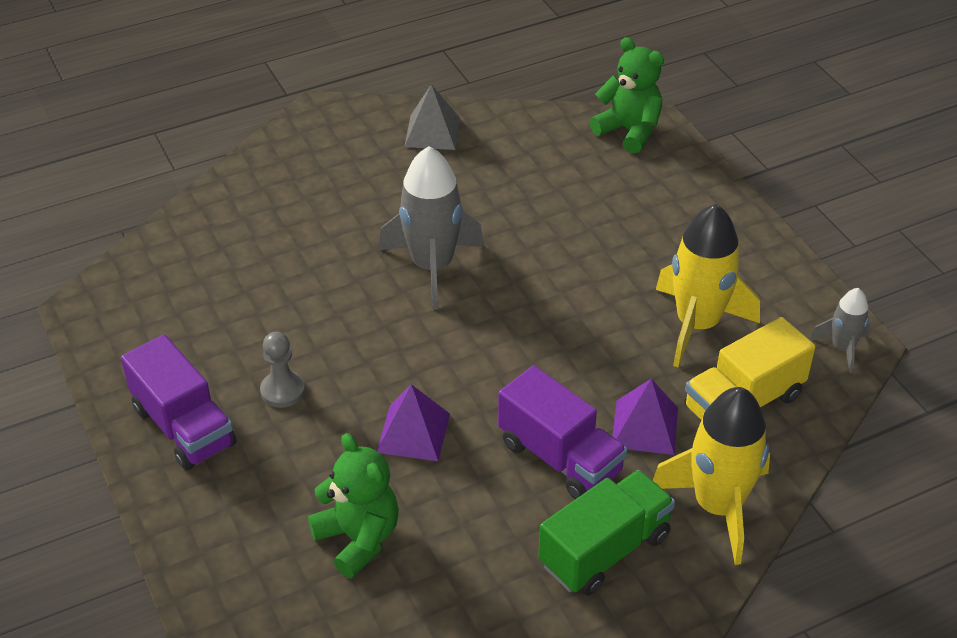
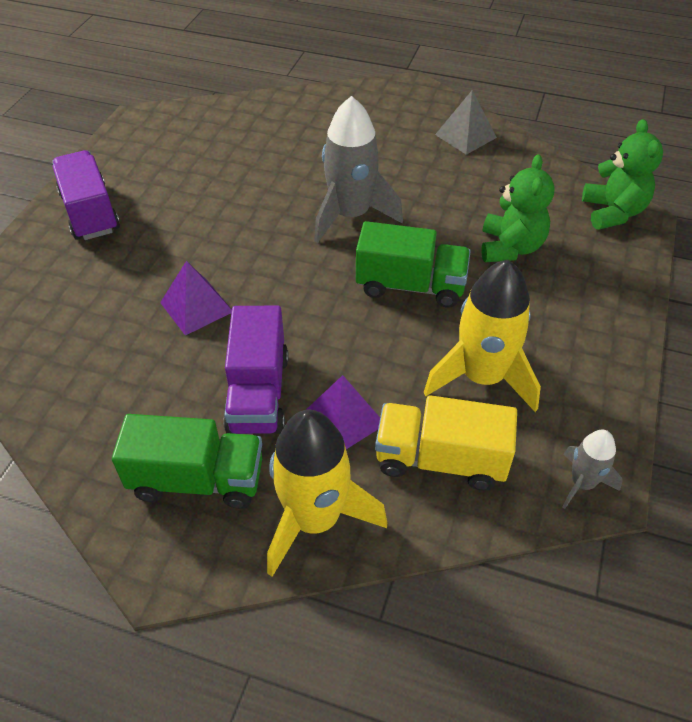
camera: 45 degrees right, 5 degrees up
(184, 427) = (90, 213): purple truck -> purple truck turned 150 degrees clockwise
(282, 391) = (164, 229): grey pawn -> none
(358, 538) = (77, 345): green teddy bear -> green teddy bear (510, 247)
(559, 292) = (410, 286): none -> green truck

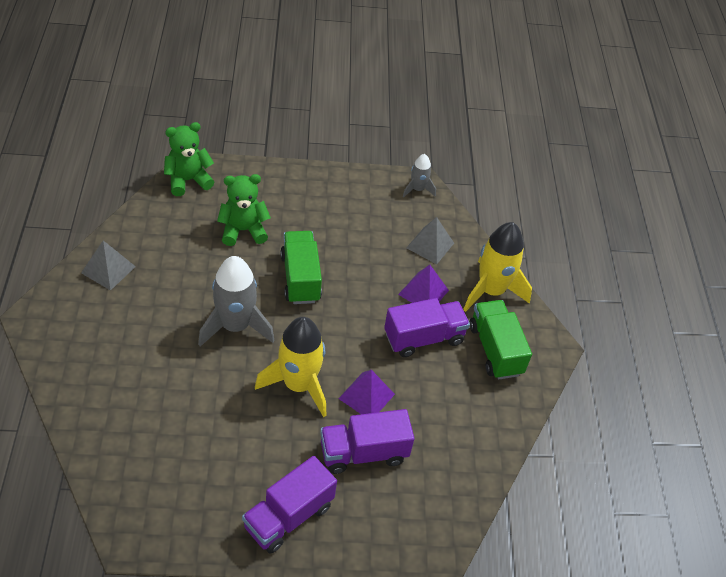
camera: 115 degrees left, 0 degrees up
(123, 285) = (363, 453): none -> purple truck
(440, 459) = (430, 245): yellow truck -> grey pyramid
(482, 377) = (365, 234): yellow rocket -> yellow rocket (298, 385)

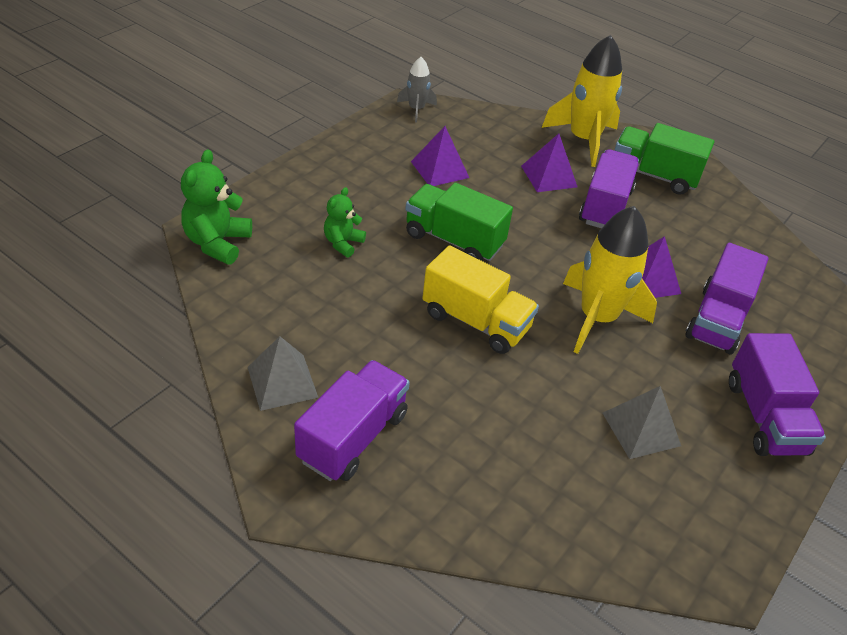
camera: 50 degrees left, 5 degrees down
(94, 320) = (353, 437): none -> purple truck
(235, 326) = (476, 321): grey rocket -> yellow truck
(243, 230) = (343, 243): green teddy bear -> green teddy bear, size x0.63
(365, 235) = (439, 169): none -> purple pyramid
(430, 245) = (494, 141): grey pyramid -> grey pyramid (641, 429)

